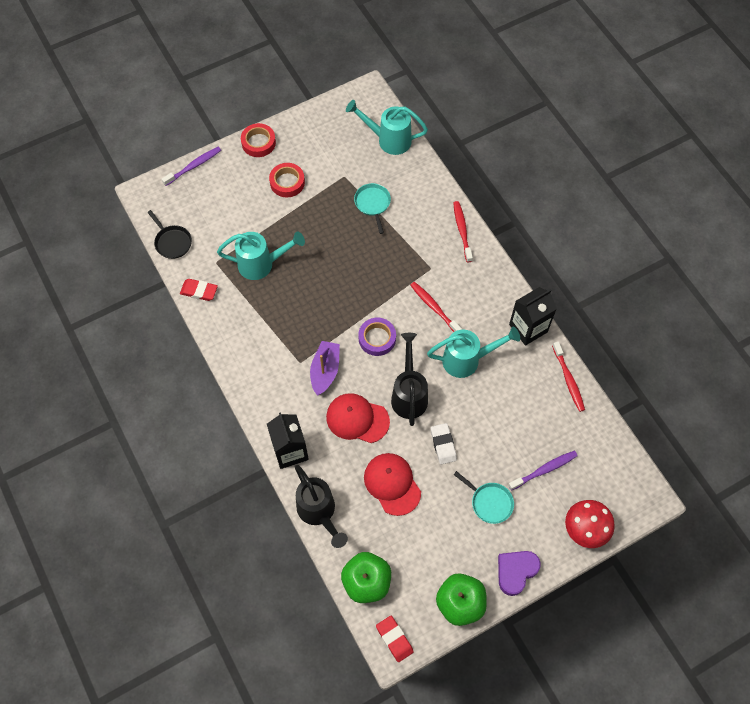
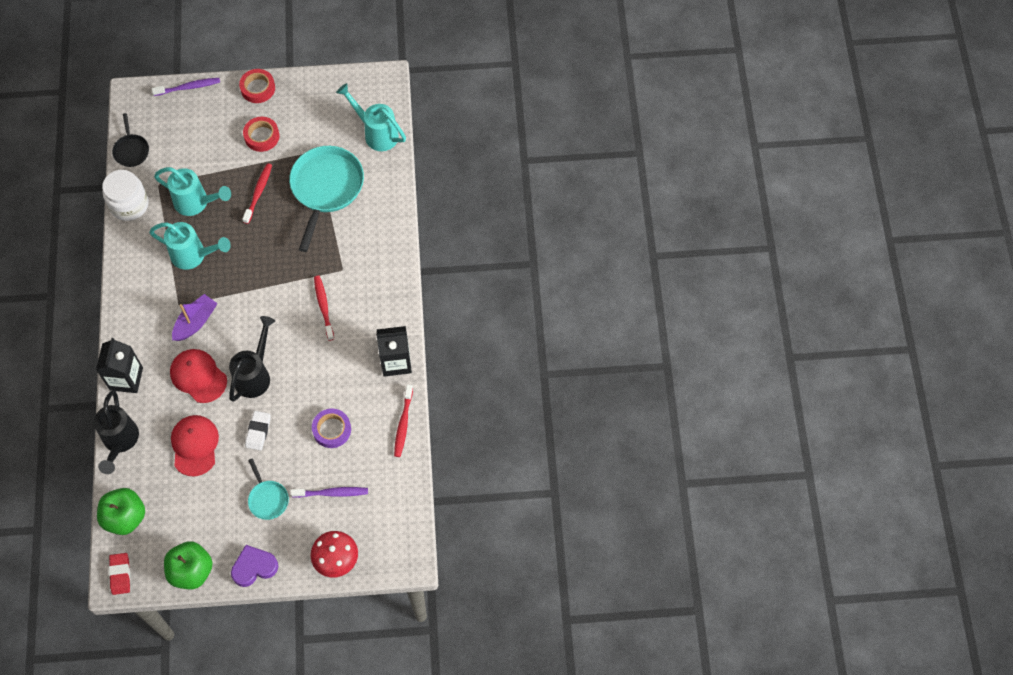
camera: 25 degrees right, 0 degrees up
(199, 291) = (129, 204): red eraser -> white jar
(373, 204) = (326, 188): turquoise pan -> turquoise pan, size x2.01
(377, 338) = (257, 313): purple tape -> purple tape (332, 430)
(462, 231) = (391, 247): red toothbrush -> red toothbrush (258, 193)
(467, 360) = (324, 367): turquoise watering can -> turquoise watering can (194, 256)

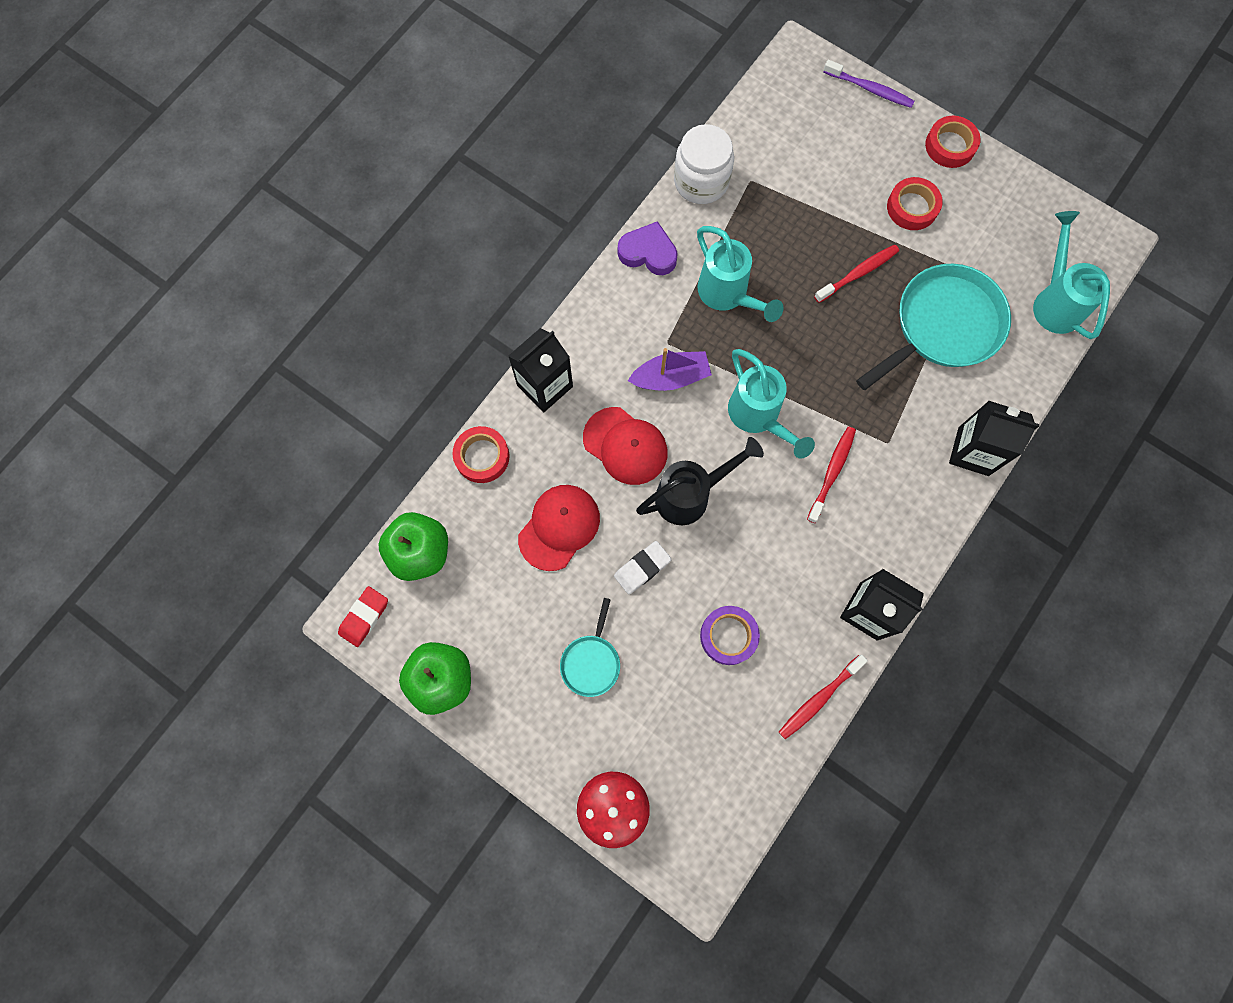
camera: 40 degrees right, 10 degrees up
(120, 442) = (482, 456): black watering can -> red tape
(131, 150) = (750, 119): black pan -> none
(196, 203) = (777, 234): turquoise watering can -> turquoise watering can (758, 417)
(198, 376) = (625, 446): red cap -> red cap turned 135 degrees clockwise
(254, 567) = (513, 735): purple heart -> purple heart (648, 253)
(332, 493) = (670, 716): purple toothbrush -> none
(390, 241) = (973, 451): none -> black carton

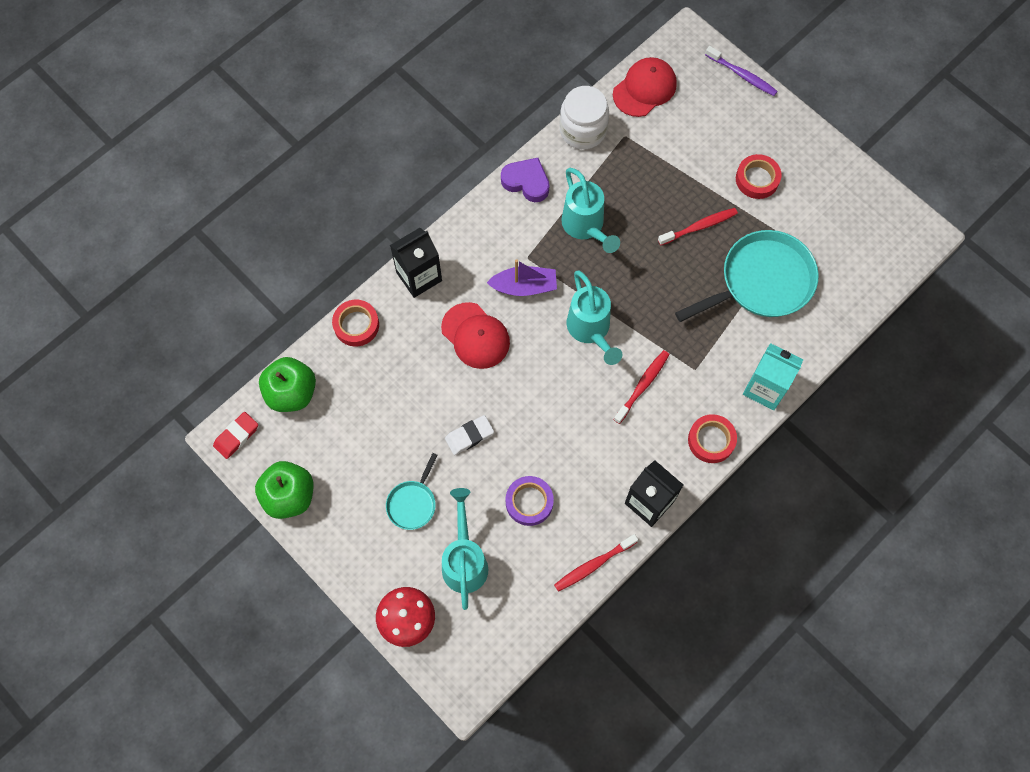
camera: 10 degrees right, 5 degrees down
(559, 527) = (408, 392): red cap -> red cap (644, 89)
(691, 494) = (521, 384): black watering can -> none
(950, 146) = (800, 133): red tape -> red tape (711, 440)
(973, 451) = (765, 388): black carton -> turquoise carton
(1054, 301) = (862, 276): turquoise watering can -> turquoise watering can (464, 560)

